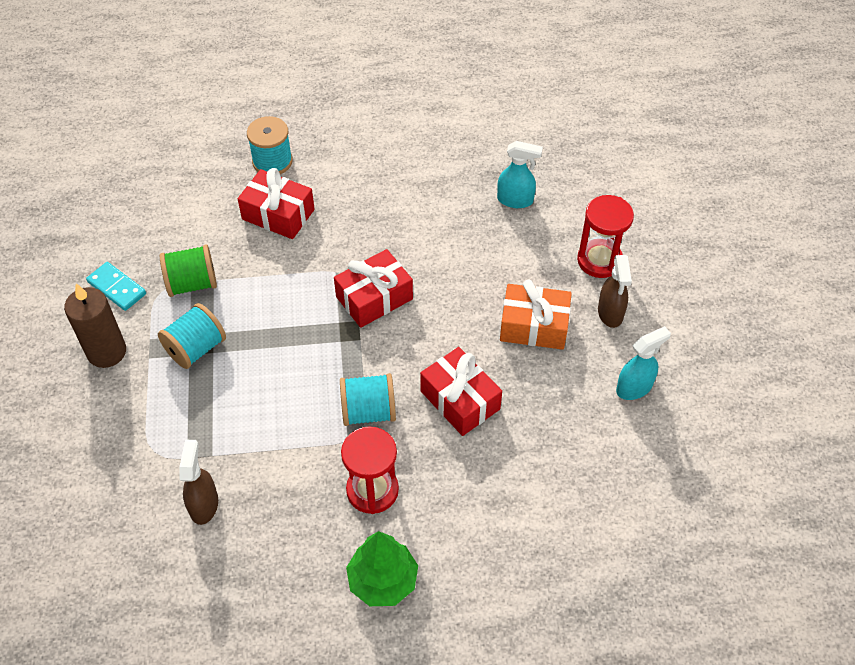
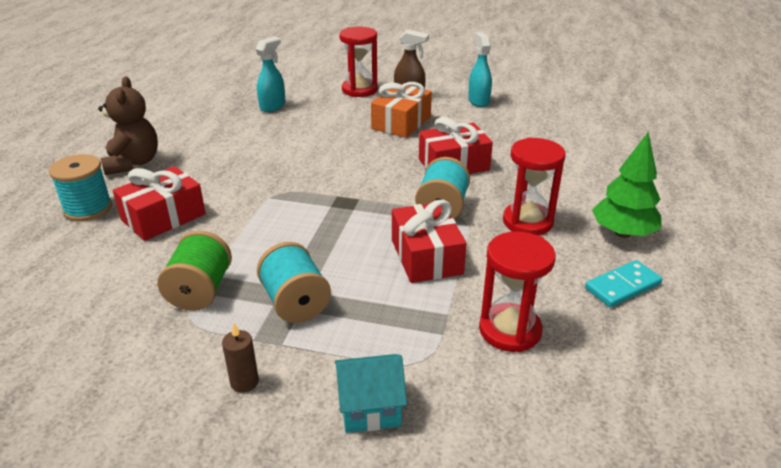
camera: 70 degrees left, 20 degrees down
(99, 433) = (370, 408): none -> turquoise house
(107, 352) = (244, 382): brown candle -> brown candle, size x0.51
(117, 288) = (148, 357): turquoise domino -> turquoise domino (622, 286)
(204, 504) = (510, 330): brown spray bottle -> red hourglass
(352, 151) = (133, 163): none -> brown teddy bear
(374, 298) = (317, 183): red gift -> red gift (426, 256)

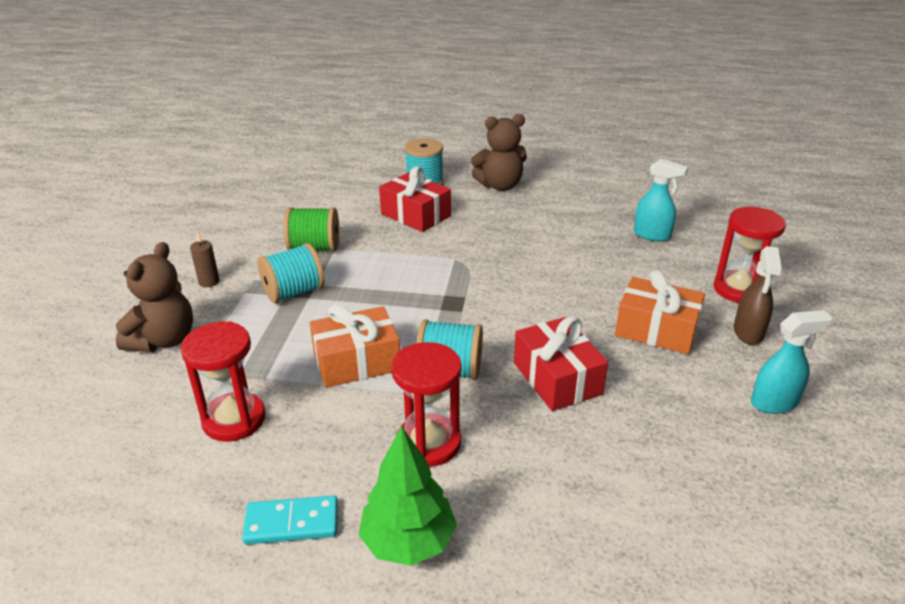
camera: 85 degrees right, 0 degrees up
(370, 408) = (164, 340): turquoise house -> brown teddy bear
(426, 256) = (357, 361): red gift -> orange gift
(622, 286) = (292, 523): turquoise domino -> turquoise domino turned 60 degrees counterclockwise

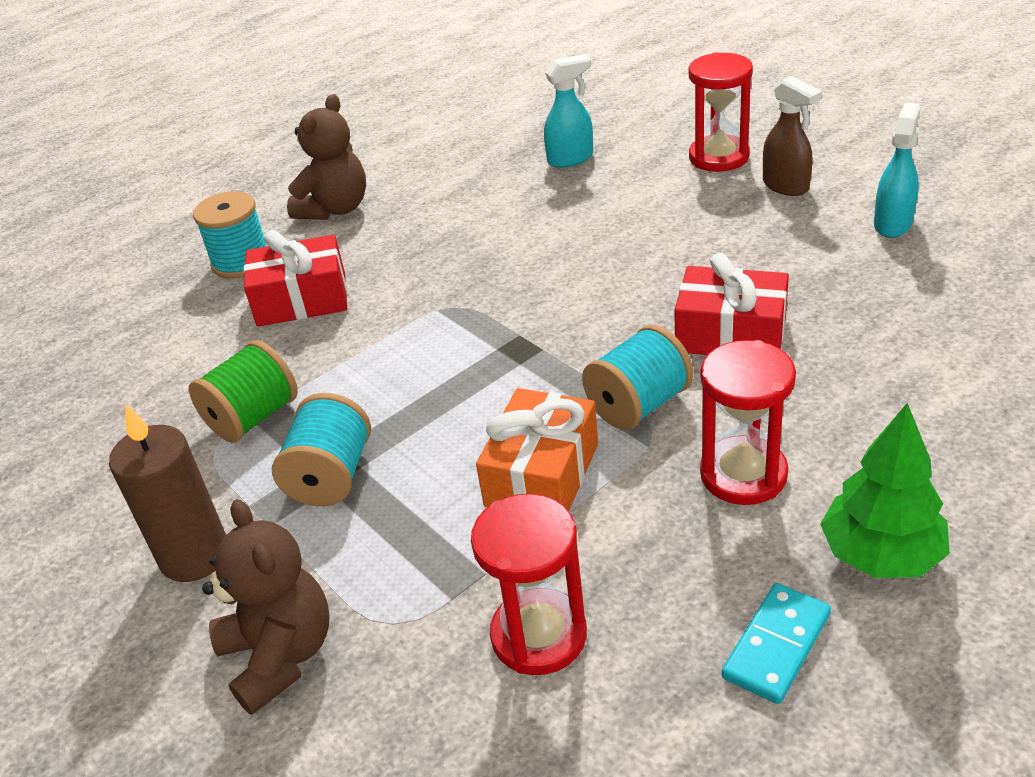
camera: 45 degrees left, 5 degrees up
(209, 282) = (195, 556): brown candle -> brown candle, size x1.97
(656, 330) = (724, 235): orange gift -> none

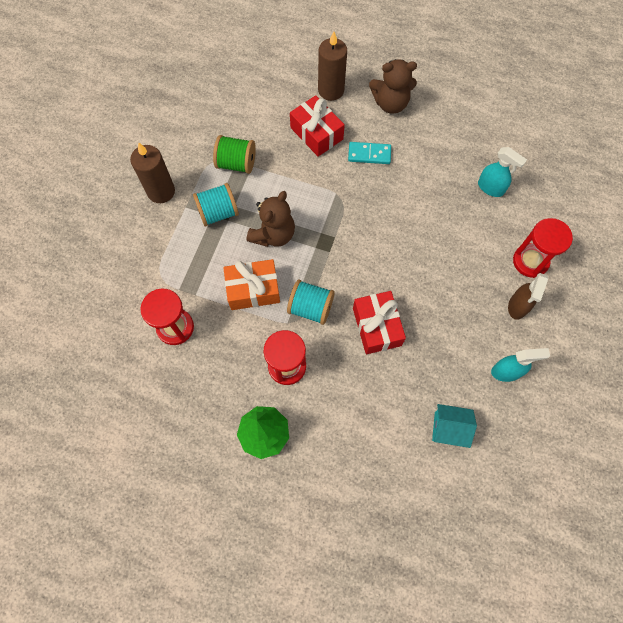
camera: 55 degrees right, 30 degrees up
(241, 262) = (331, 90): turquoise spool -> brown candle
(280, 655) = (132, 248): brown teddy bear -> brown teddy bear (273, 234)
(776, 645) = (204, 410): turquoise domino -> turquoise domino (369, 154)
(971, 307) = (448, 428): none -> turquoise house

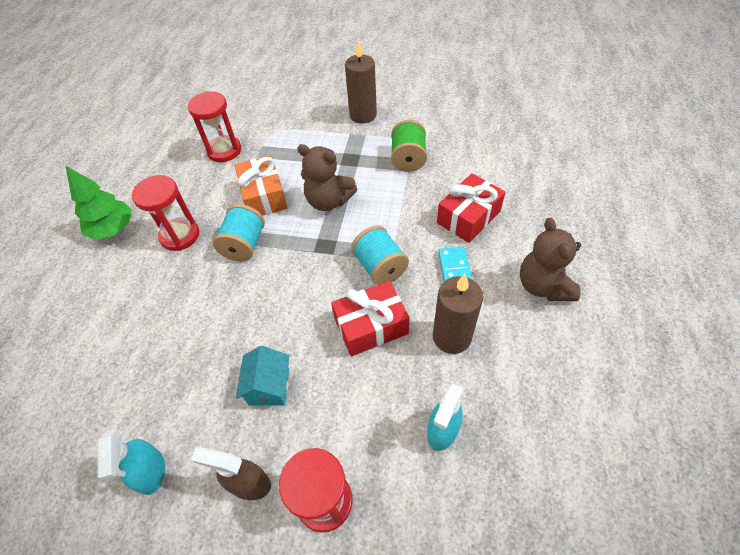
camera: 85 degrees right, 15 degrees down
(218, 213) = (347, 156): turquoise spool -> turquoise spool (380, 267)
(331, 90) = (536, 221): brown candle -> brown candle (451, 337)
(377, 327) = (221, 309): red gift -> red gift (371, 326)
(448, 428) = (86, 401): turquoise house -> turquoise house (269, 387)

